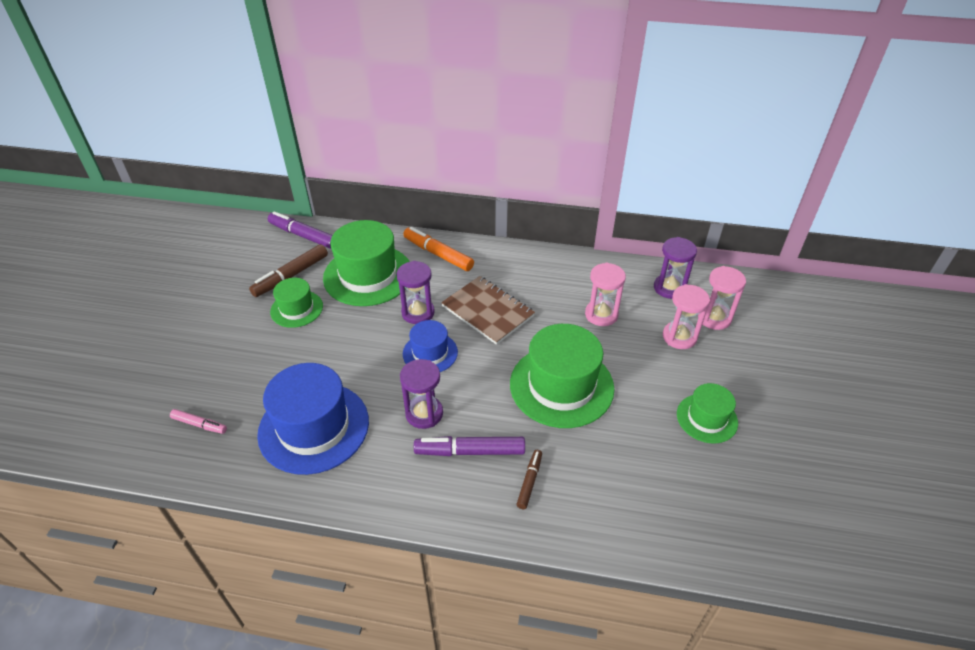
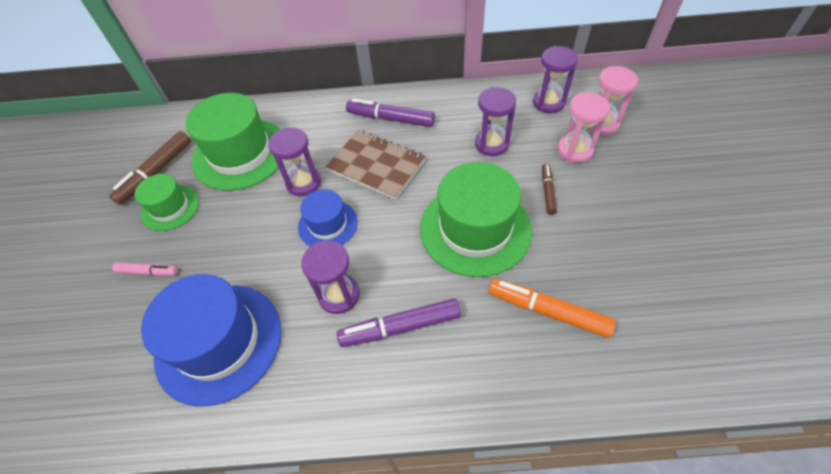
camera: 10 degrees left, 10 degrees up
(199, 424) = (82, 372): pink marker -> pink marker (147, 272)
(303, 235) = (161, 125): purple marker -> purple marker (390, 119)
(438, 254) = (309, 116): orange marker -> orange marker (547, 311)
(529, 481) = (474, 346): brown marker -> brown marker (547, 191)
(601, 315) = (491, 144): pink hourglass -> purple hourglass
(707, 418) = (630, 229): green hat -> none

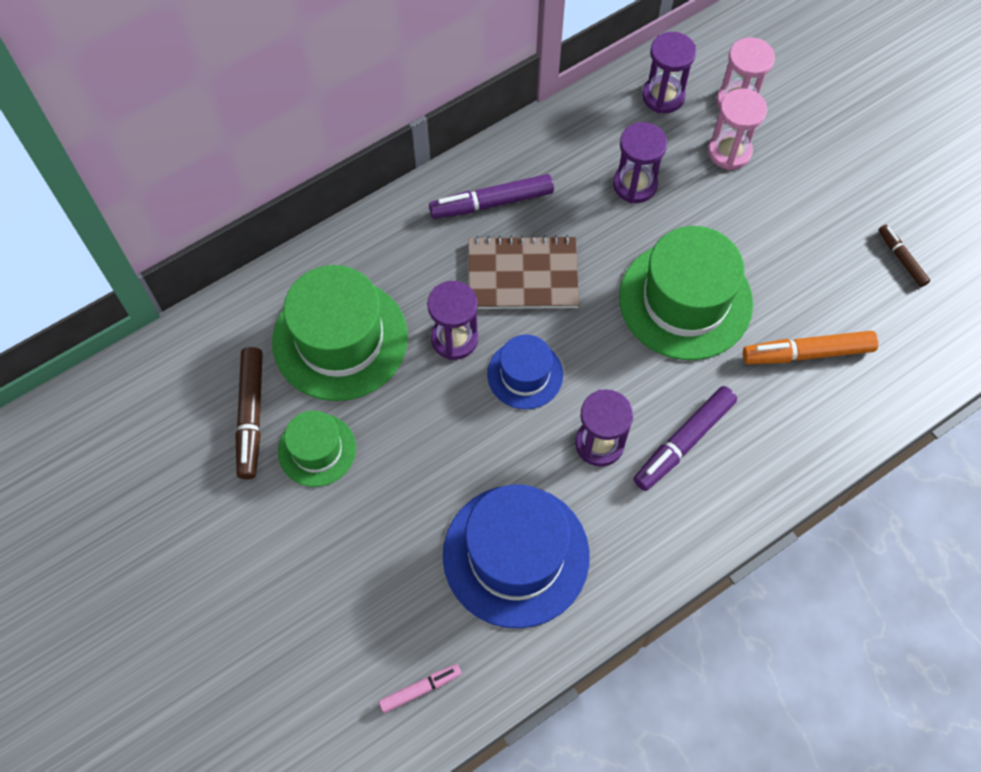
camera: 35 degrees left, 10 degrees up
(147, 272) = (366, 532): pink marker -> pink marker (420, 689)
(547, 191) = (731, 219): brown marker -> brown marker (901, 258)

